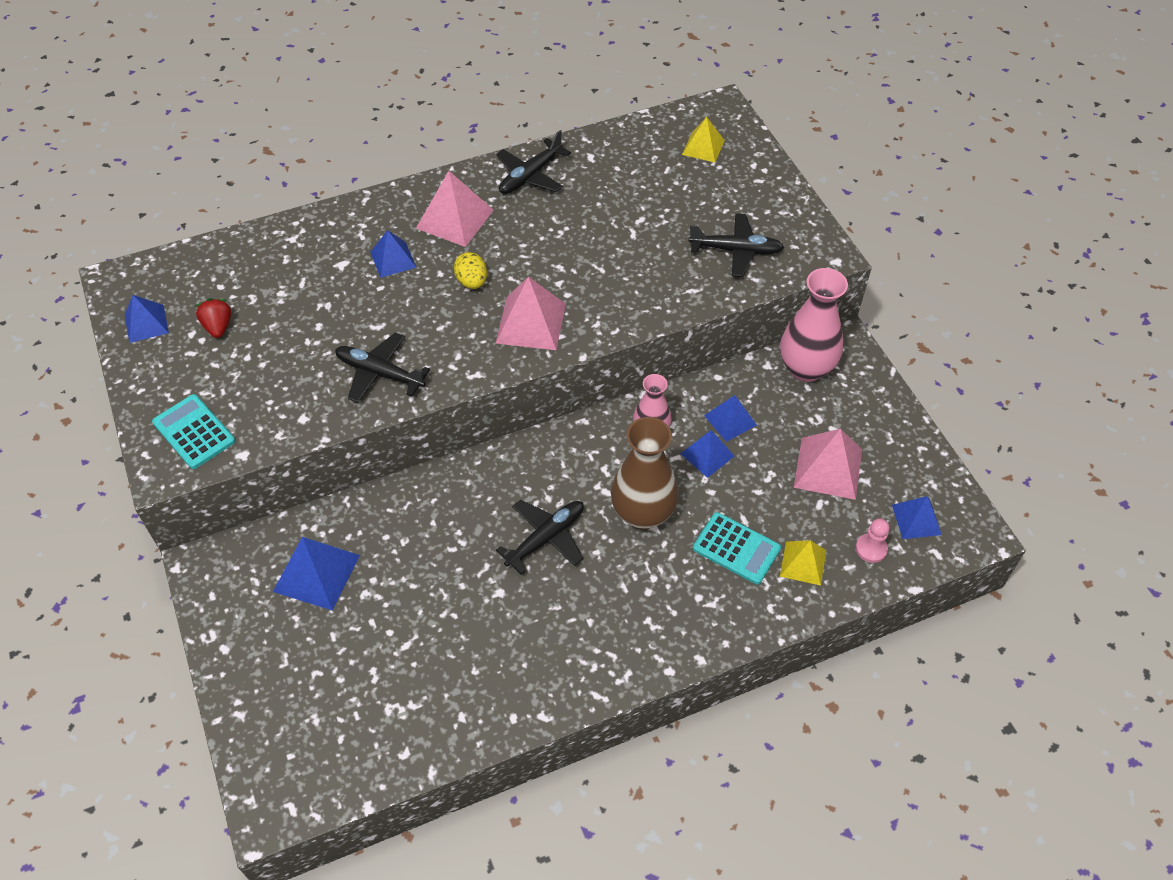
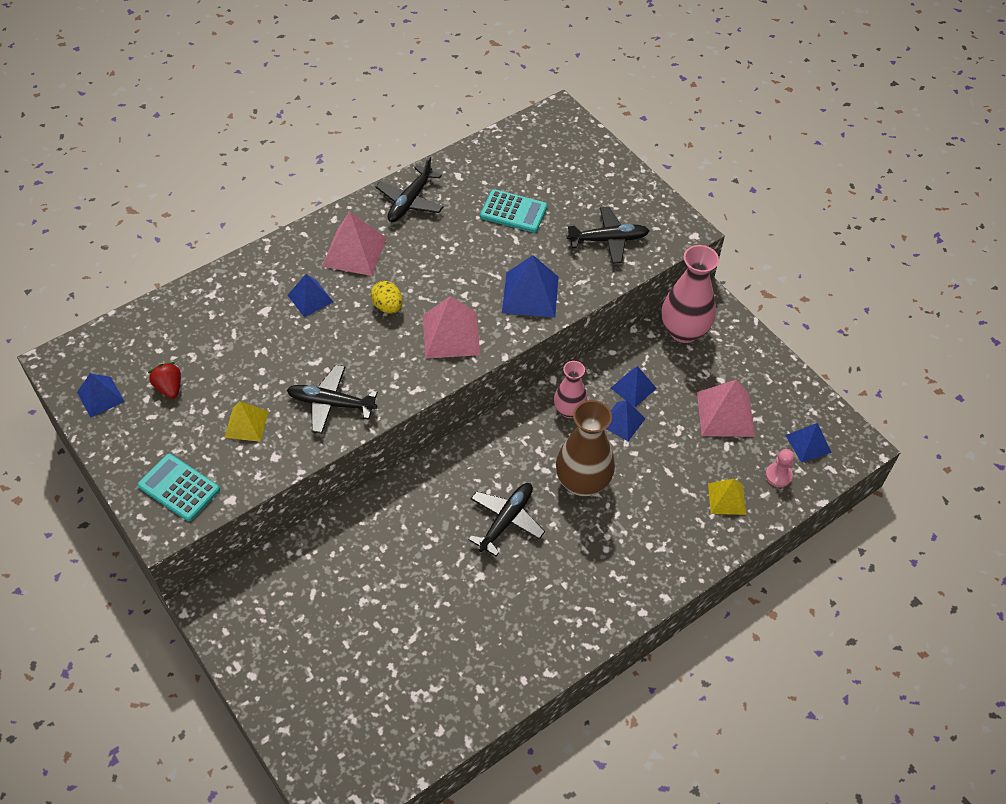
camera: 15 degrees left, 0 degrees up
(316, 573) = (314, 591): blue pyramid -> blue pyramid (530, 294)
(703, 147) = (553, 151): yellow pyramid -> yellow pyramid (246, 424)
(736, 548) = (669, 497): turquoise calculator -> turquoise calculator (513, 212)

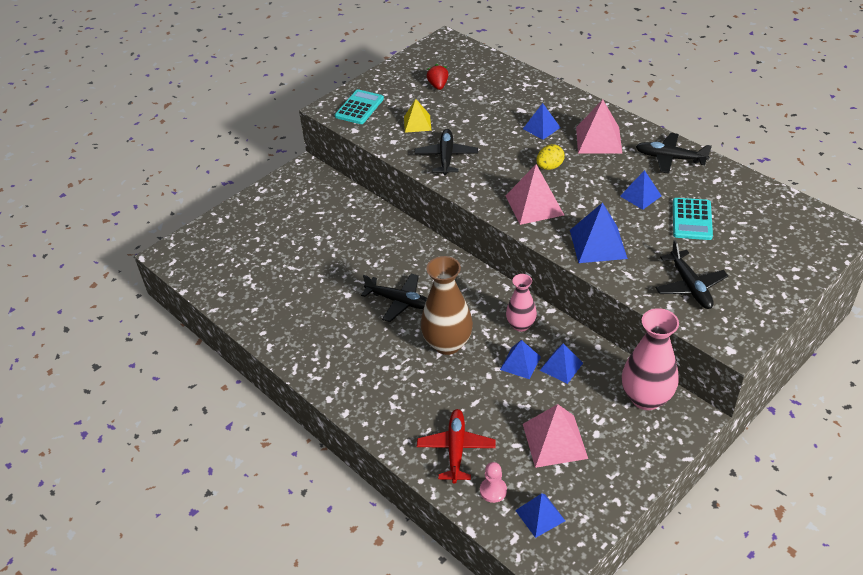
camera: 85 degrees right, 10 degrees down
(100, 397) = (422, 62): blue pyramid -> blue pyramid (640, 196)
(169, 387) = (438, 85): red strawberry -> red strawberry turned 60 degrees counterclockwise
(726, 498) = (456, 449): yellow pyramid -> red plane

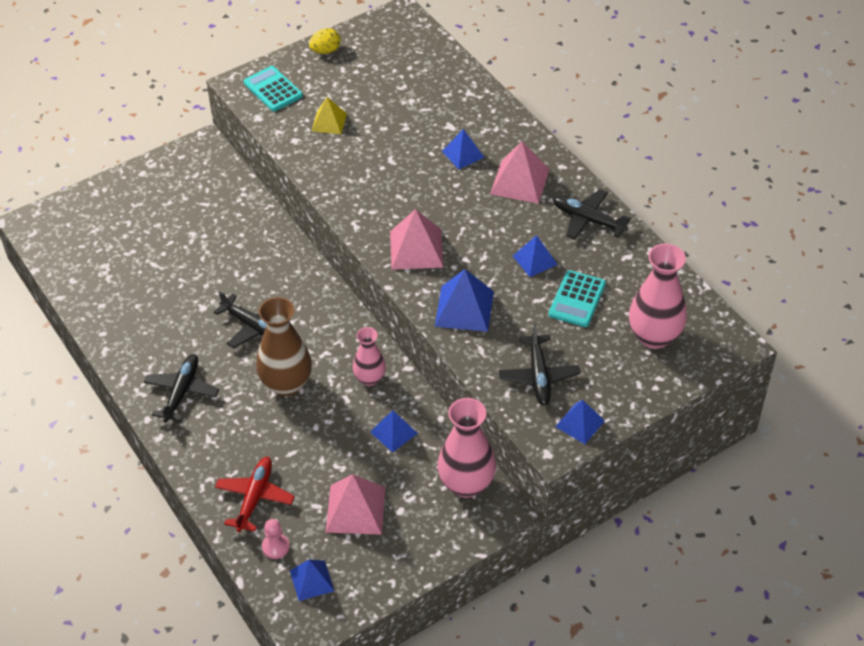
camera: 10 degrees right, 5 degrees up
(359, 107) = (273, 89): turquoise calculator -> turquoise calculator turned 75 degrees counterclockwise
(438, 85) = (370, 76): red strawberry -> none
(446, 157) = (345, 171): black plane -> black plane (181, 392)
(520, 363) = (353, 420): blue pyramid -> blue pyramid (580, 423)
(549, 167) = (451, 205): yellow egg -> yellow egg (325, 51)
(773, 236) = (654, 336): none -> pink vase

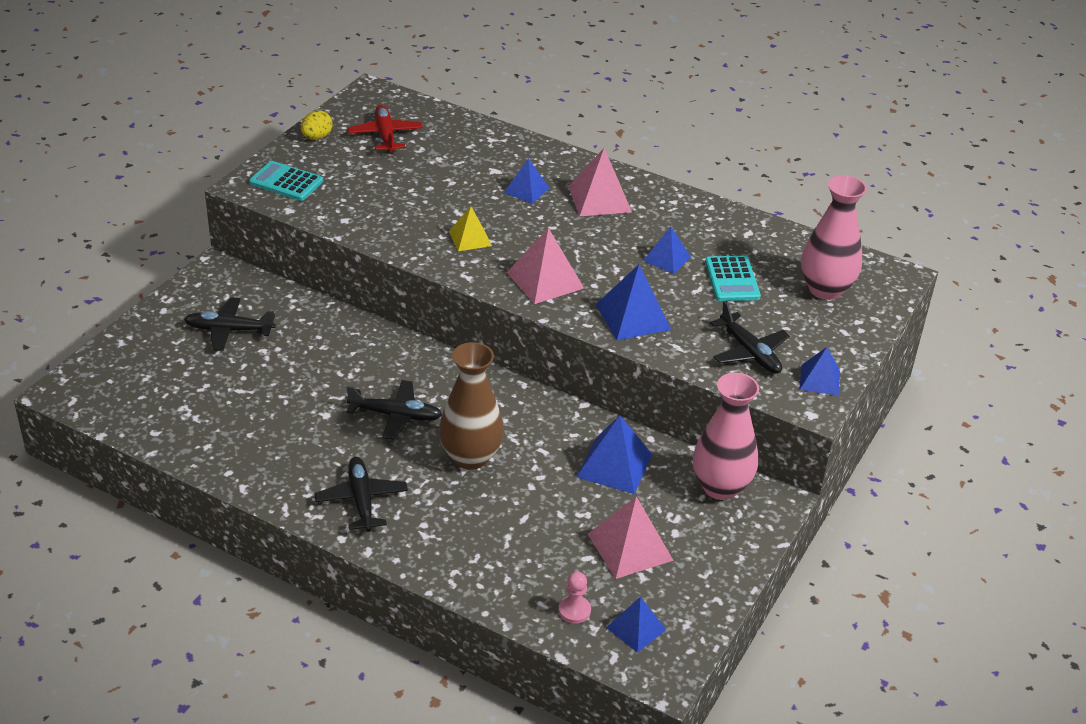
camera: 30 degrees left, 10 degrees down
(254, 498) = (517, 573): red plane -> red plane (385, 135)
(329, 122) = (369, 196): yellow pyramid -> yellow pyramid (470, 238)
(370, 378) = (553, 425): pink vase -> none
(393, 432) = (614, 465): blue pyramid -> blue pyramid, size x1.58
(588, 220) = (689, 213): black plane -> black plane (229, 330)

